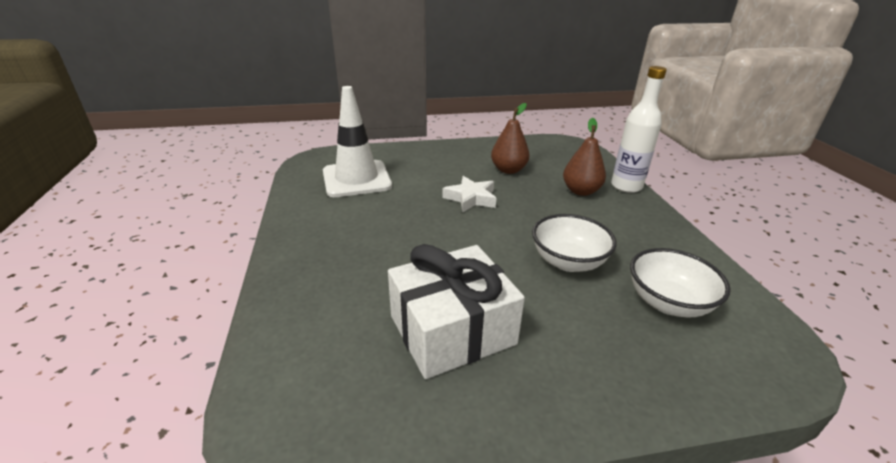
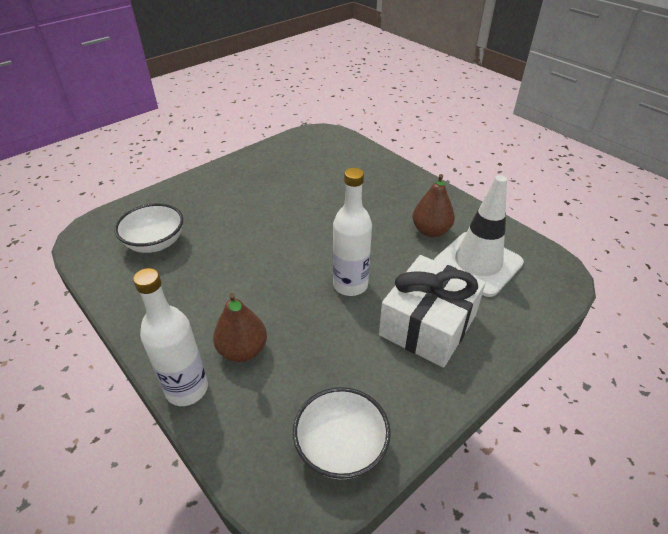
camera: 150 degrees right, 10 degrees up
(452, 330) = (283, 183): white gift -> white gift (428, 325)
(471, 198) = (350, 285): white star -> white bottle
(508, 170) = (346, 355): brown pear -> brown pear (431, 231)
(568, 262) = (232, 249): white bowl -> white bowl (341, 447)

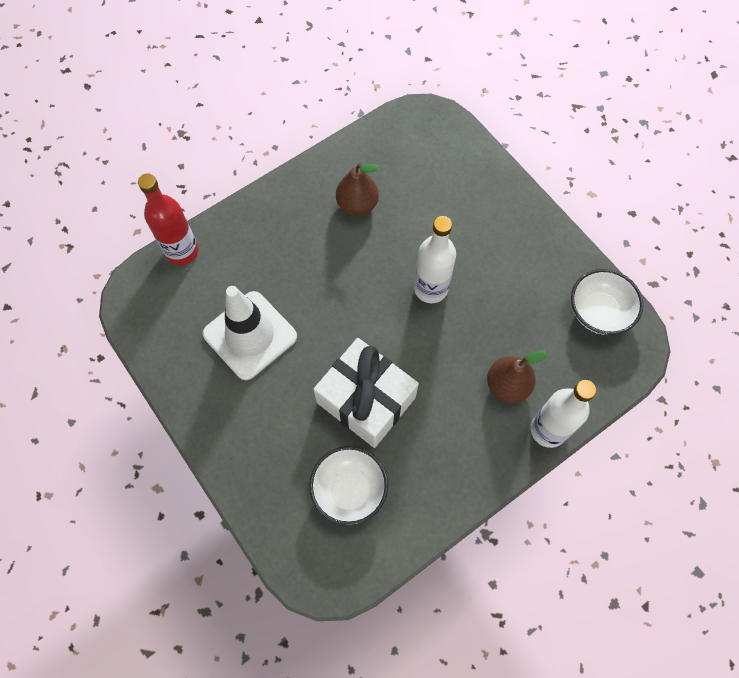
camera: 85 degrees left, 25 degrees up
(360, 148) = (182, 251): none -> red bottle
(428, 325) = (483, 232): white gift -> white gift (366, 399)
(477, 263) = (409, 175): white traffic cone -> white traffic cone (250, 335)

